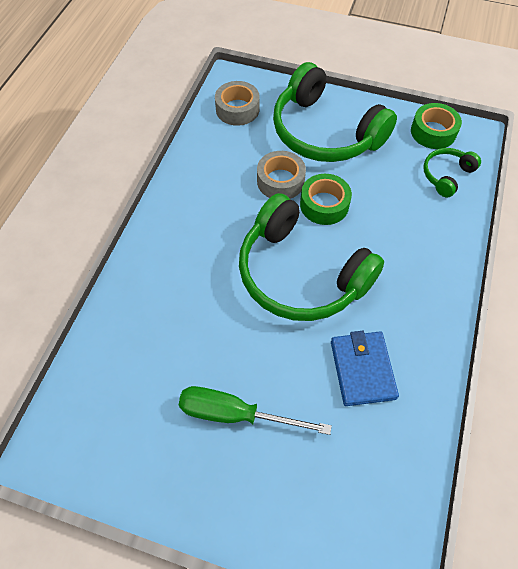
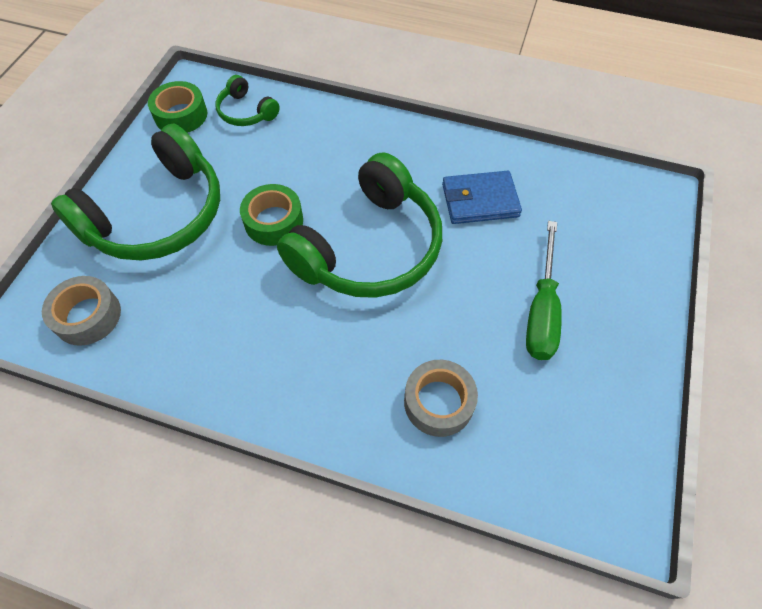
camera: 90 degrees left, 0 degrees up
(280, 181) = (231, 265): grey tape -> grey tape (438, 402)

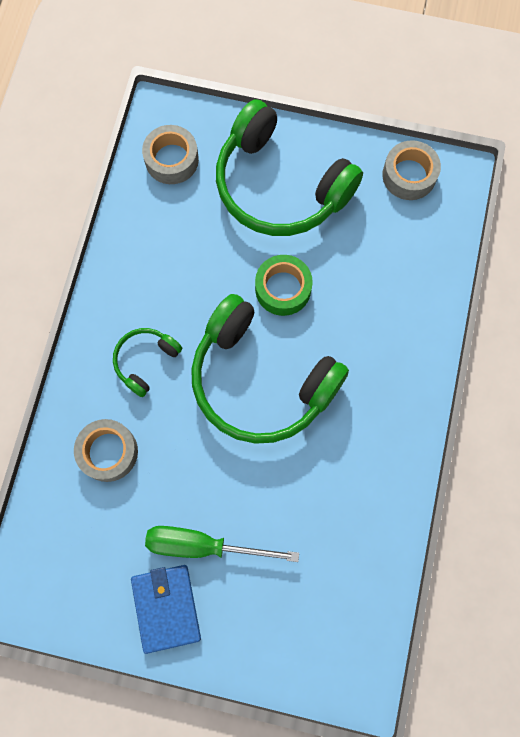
camera: 85 degrees right, 15 degrees up
(181, 115) = (409, 175): green tape -> grey tape
(246, 112) = (423, 237): green headphones -> green headphones (145, 361)
(480, 200) = (330, 486): blue wallet -> blue wallet (166, 607)

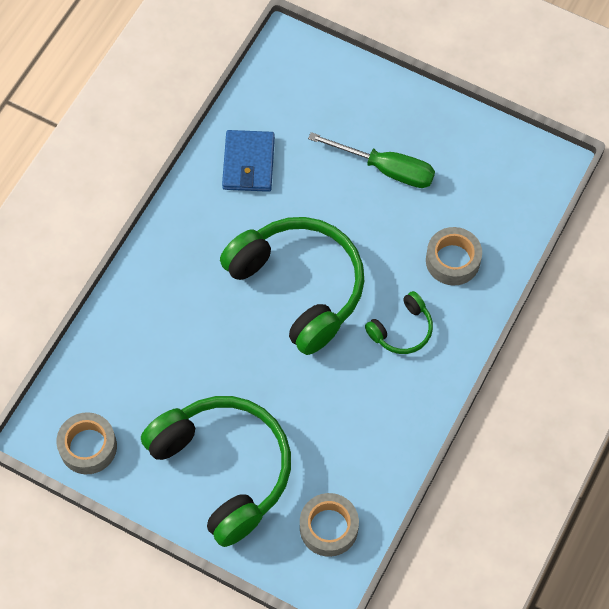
camera: 165 degrees left, 10 degrees down
(166, 607) = (427, 132): blue wallet -> blue wallet (248, 163)
(283, 289) = (253, 364): green tape -> none

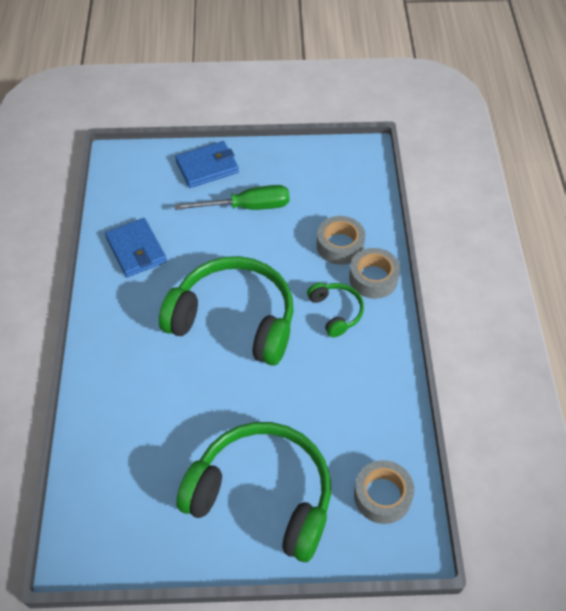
camera: 30 degrees left, 10 degrees down
(88, 447) = (127, 543): grey tape -> grey tape (373, 278)
(373, 101) = (207, 167): none -> blue wallet
(402, 330) = (336, 312): green headphones -> green headphones turned 45 degrees counterclockwise

